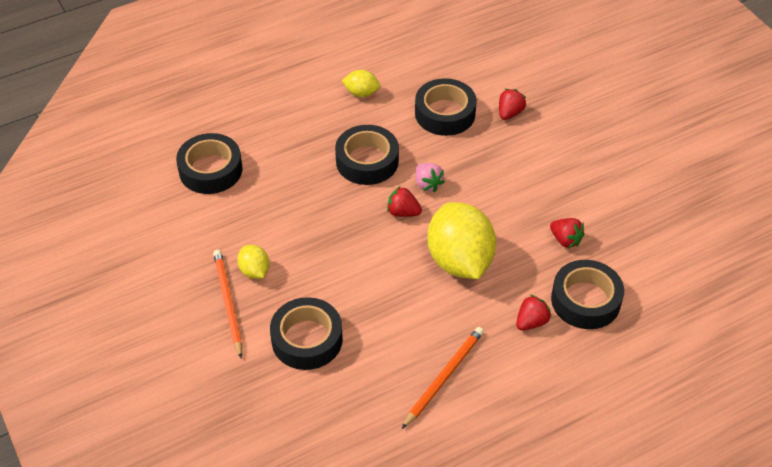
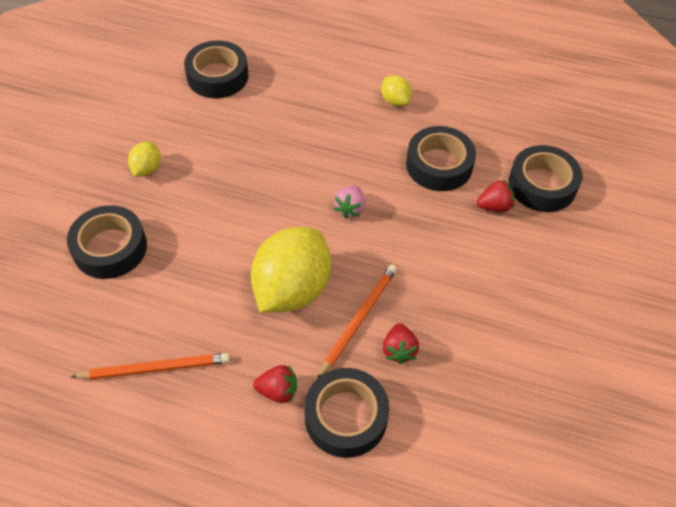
camera: 45 degrees right, 5 degrees up
(228, 303) = (101, 176): orange pencil -> orange pencil (358, 320)
(367, 161) = (329, 154): black tape -> black tape (542, 185)
(403, 212) = (302, 214): red strawberry -> none

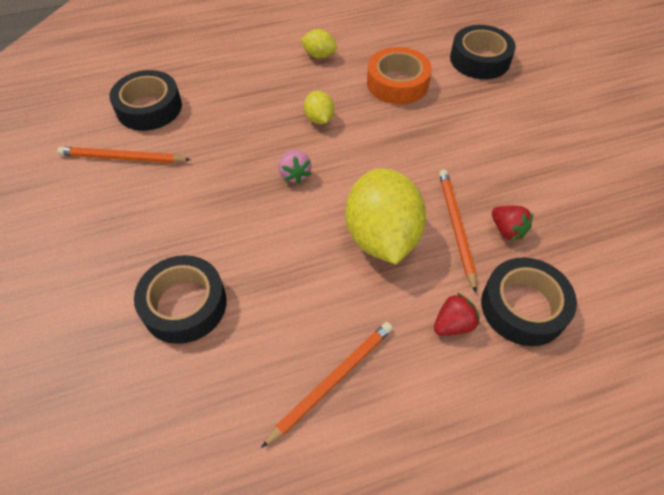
camera: 35 degrees left, 0 degrees up
(147, 169) = (155, 216): yellow lemon -> yellow lemon (319, 119)
(164, 108) = (122, 158): none -> orange pencil
(350, 209) = (364, 149): pink strawberry -> pink strawberry (294, 174)
(439, 165) = (397, 83): black tape -> orange tape
(494, 206) = (464, 90): red strawberry -> none

